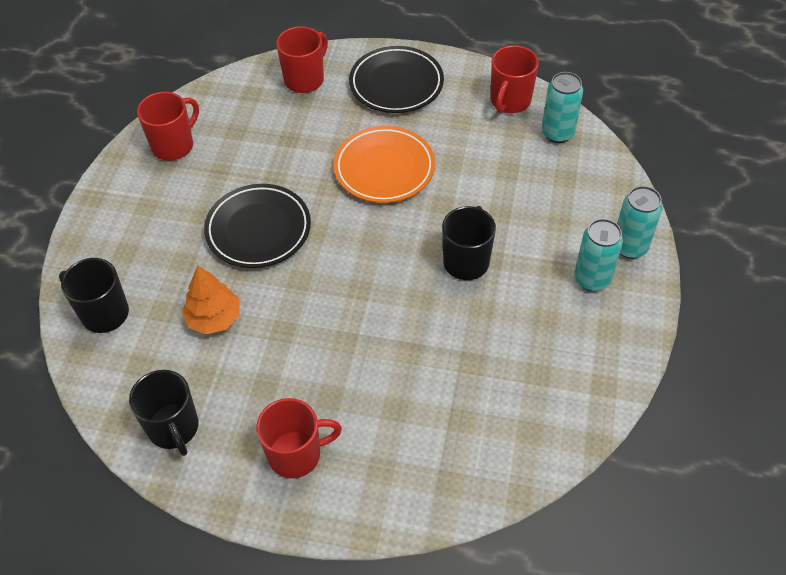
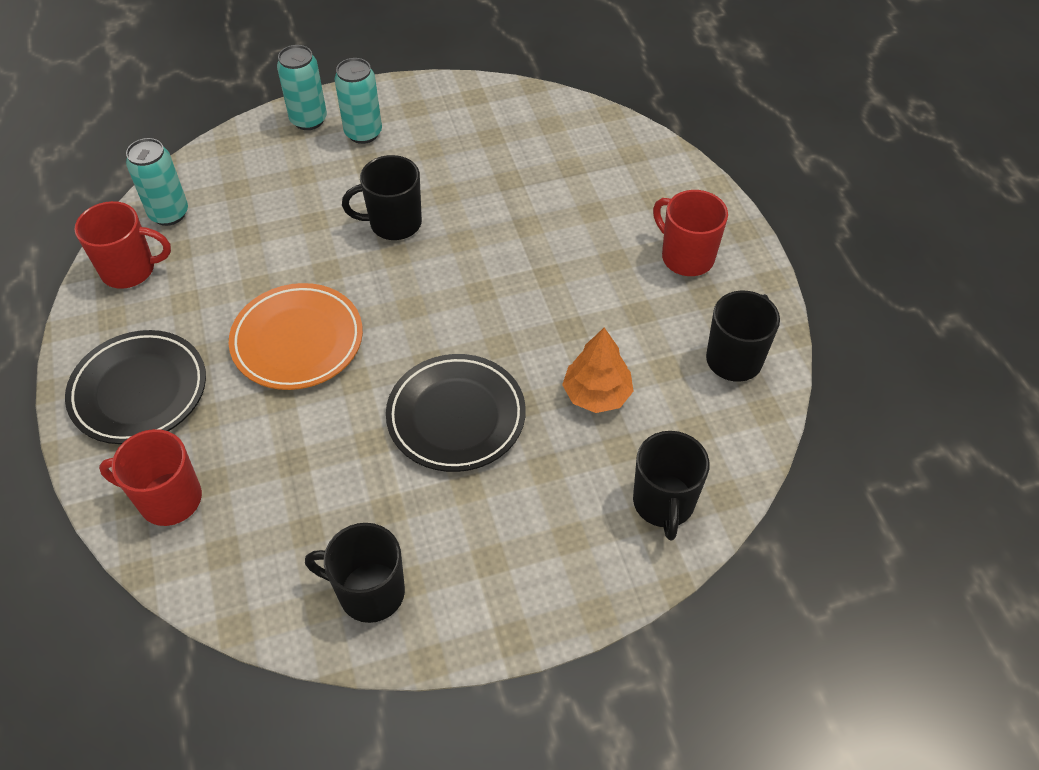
camera: 120 degrees left, 0 degrees up
(174, 145) = (369, 592): red mug -> black mug

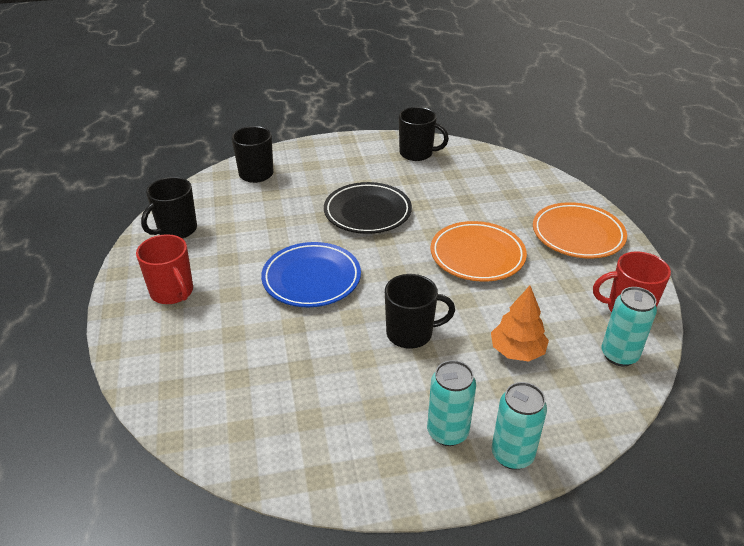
camera: 175 degrees left, 15 degrees down
(139, 391) = (577, 235): black plate -> orange plate
(168, 499) = (534, 188): red mug -> none
(519, 288) = (311, 279): none -> blue plate
(597, 394) = (275, 218): orange tree -> orange tree (517, 351)

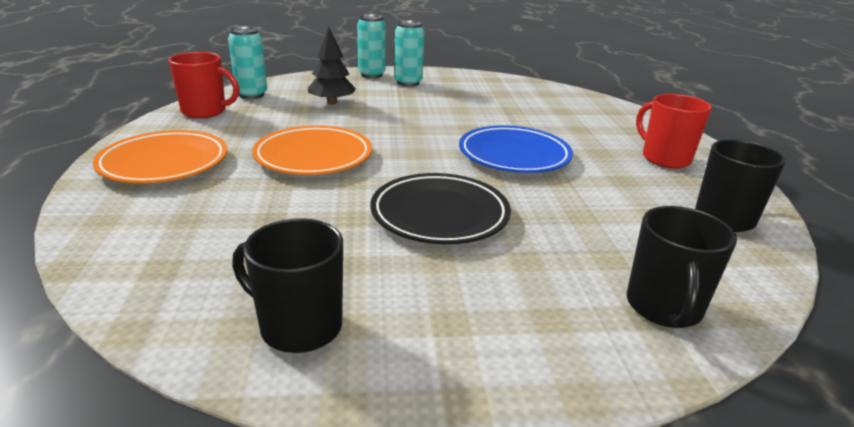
camera: 175 degrees left, 10 degrees down
(411, 333) = (417, 116): black mug -> none
(517, 351) = (332, 102): orange tree -> black tree

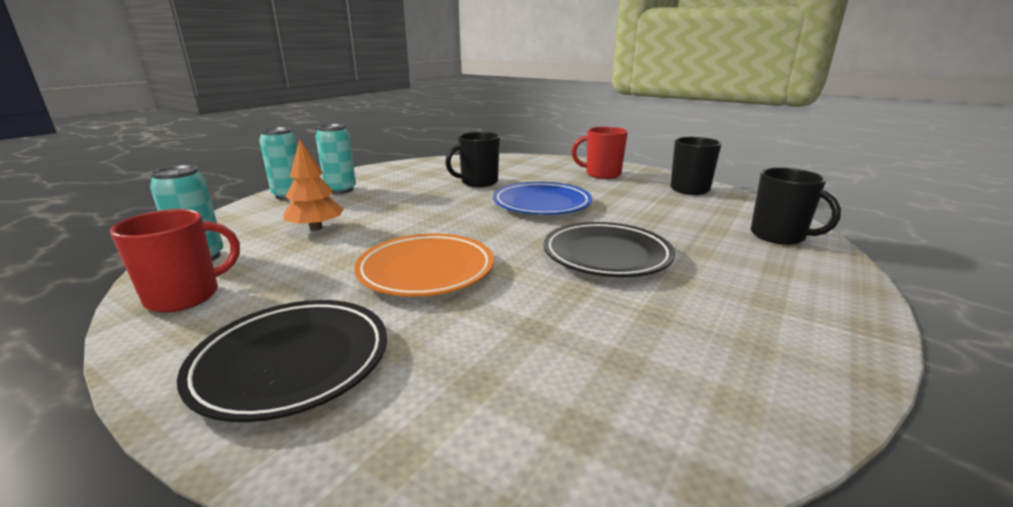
camera: 50 degrees left, 5 degrees down
(164, 163) = (292, 362): orange plate -> black plate
(299, 326) = (747, 367): black mug -> black mug (478, 182)
(332, 102) = (316, 228): black tree -> orange tree

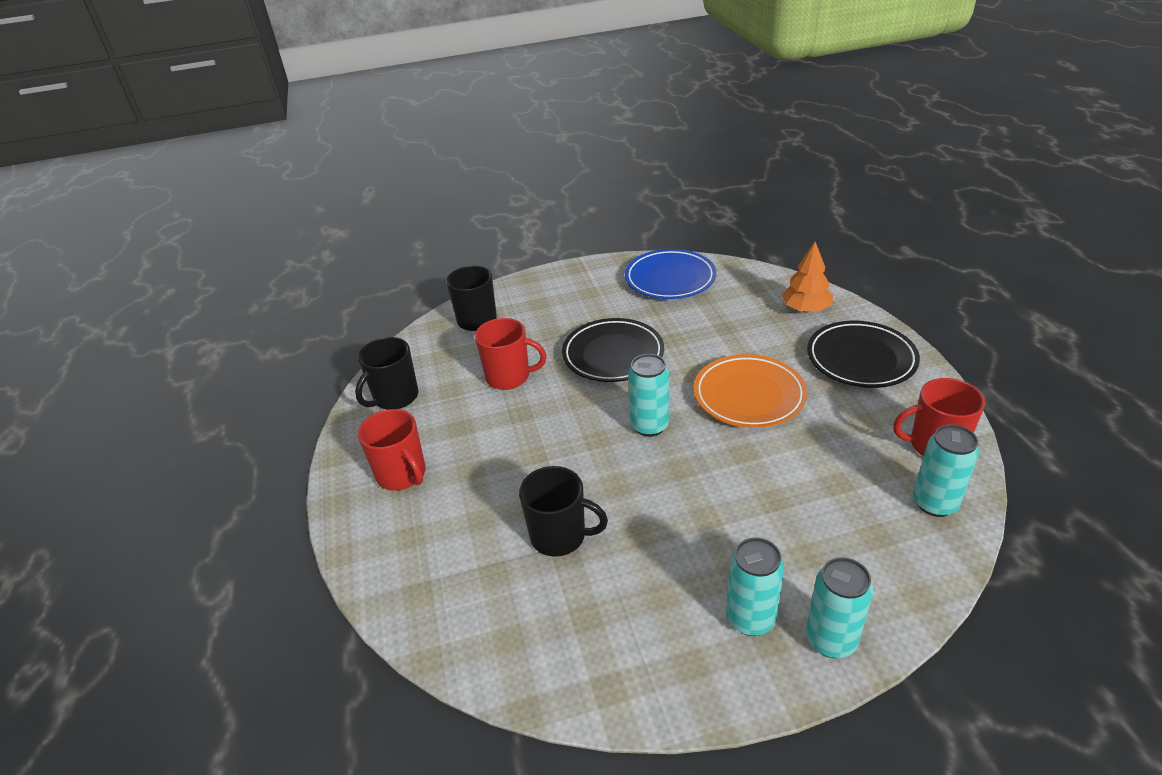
camera: 135 degrees left, 15 degrees up
(316, 228) = (814, 509): orange tree -> orange tree (805, 309)
(493, 227) = (649, 426): none -> turquoise can
(541, 204) = (561, 443): blue plate -> blue plate (670, 279)
(650, 216) = (509, 377): none -> red mug

